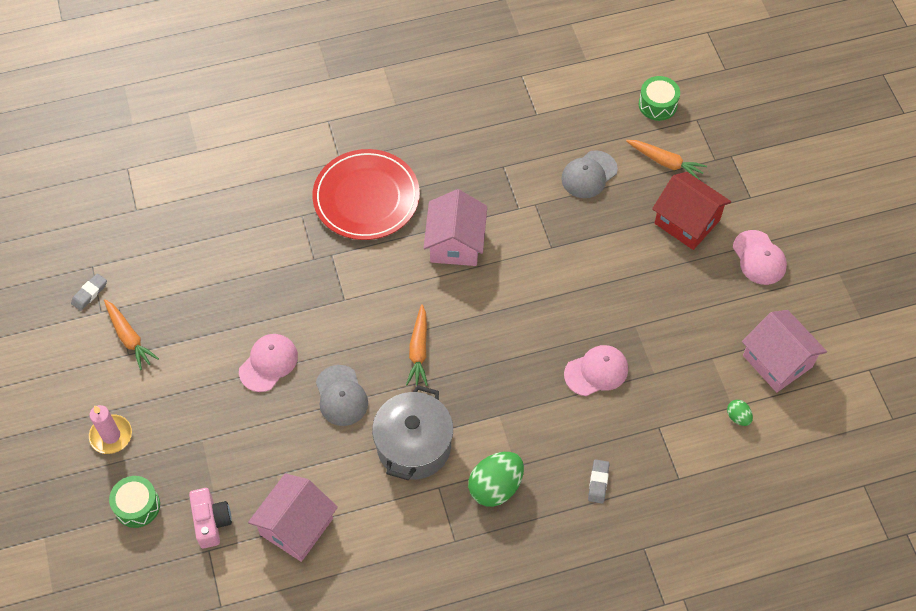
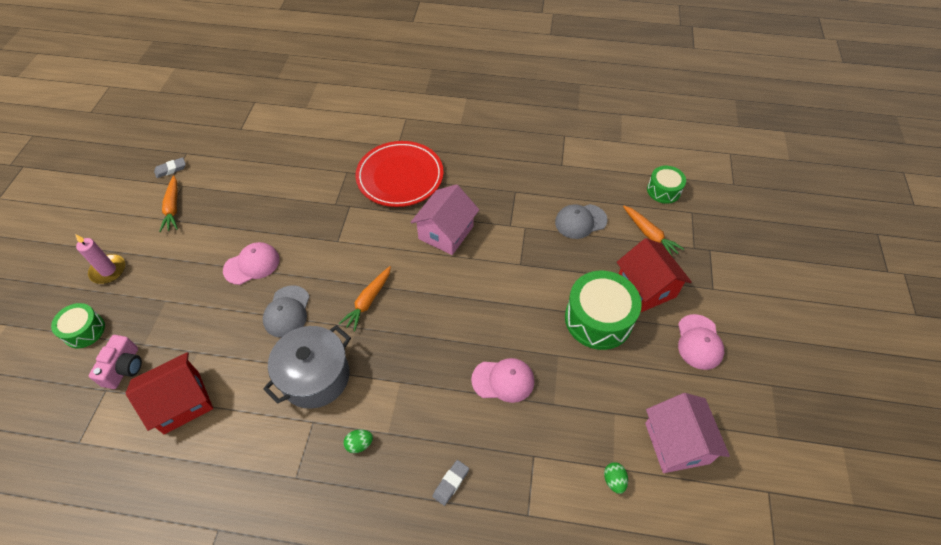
camera: 25 degrees right, 5 degrees down
(296, 526) = (182, 402): pink house -> red house
(495, 487) = (359, 444): green egg -> green egg, size x0.49
(656, 274) = (598, 319): none -> green drum

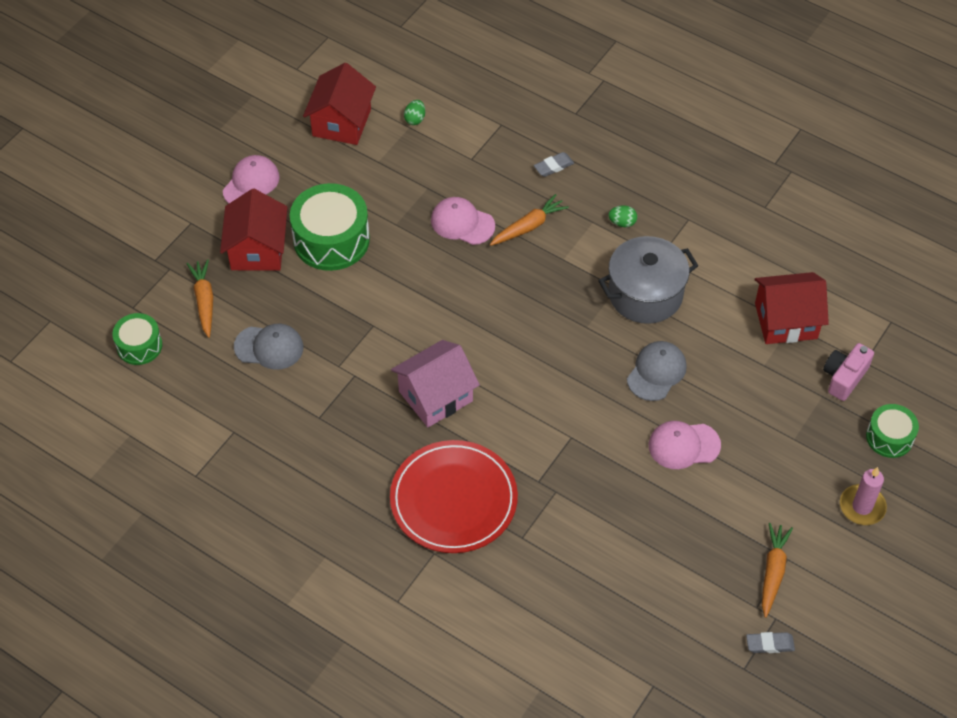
camera: 155 degrees left, 0 degrees up
(368, 301) = (562, 349): orange carrot -> orange carrot (528, 226)
(677, 443) = (341, 122): pink house -> red house

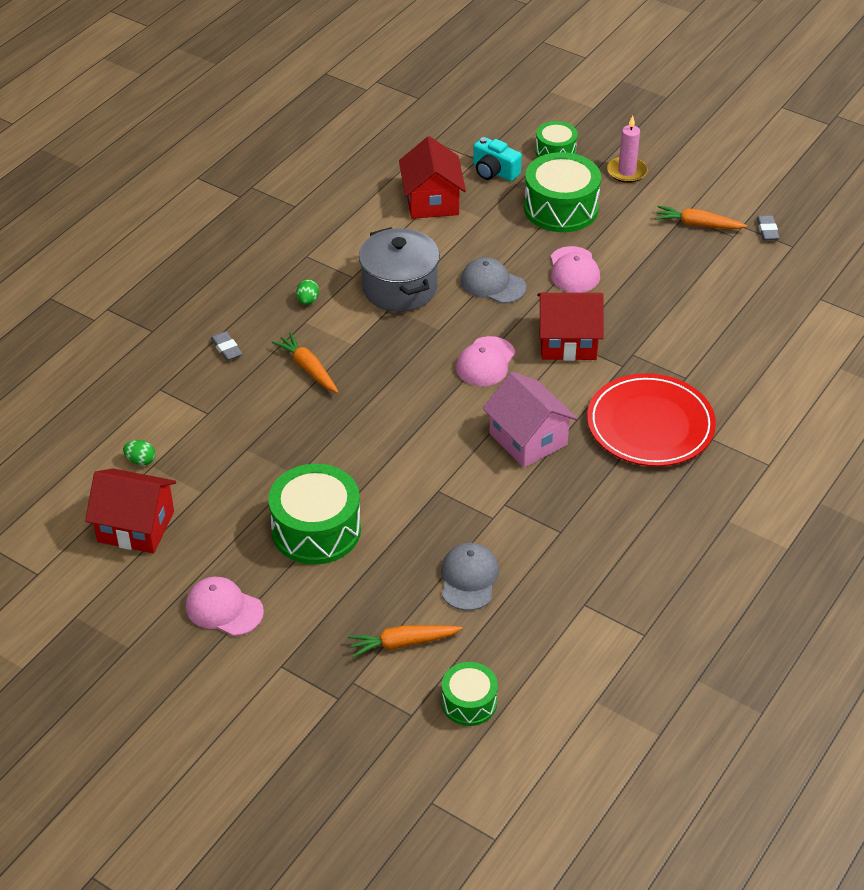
camera: 90 degrees left, 10 degrees down
(257, 249) = (327, 597): red house -> red house (567, 342)
(462, 223) = (299, 420): pink cap -> pink cap (485, 362)
(787, 438) = (561, 208): none -> green drum
(844, 377) = (494, 172): pink camera -> turquoise camera

